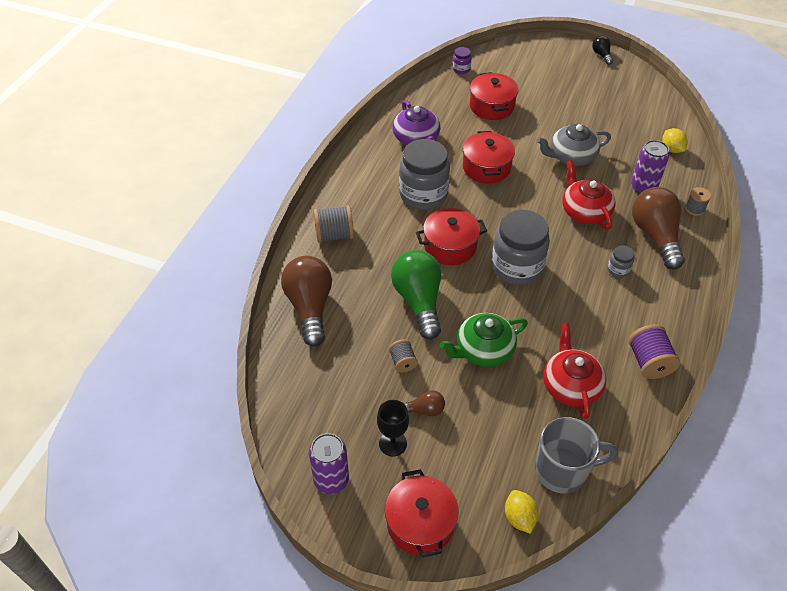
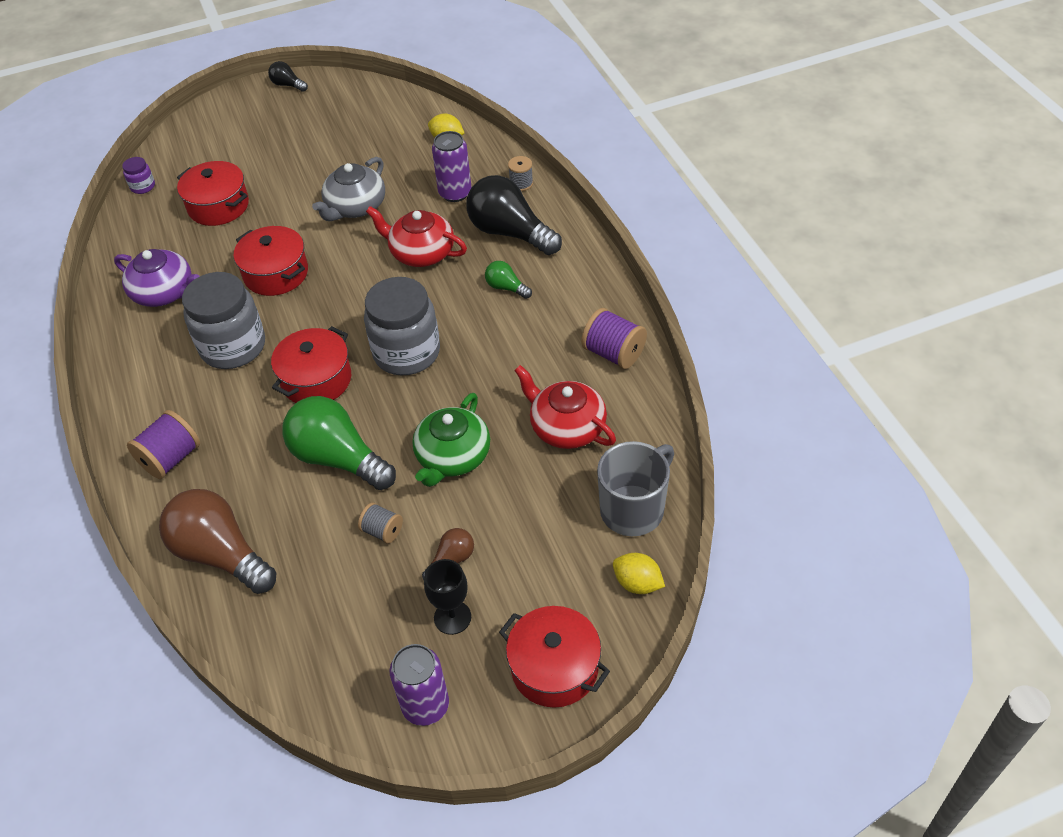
camera: 40 degrees left, 0 degrees up
(334, 235) = (171, 458): grey spool -> purple spool
(618, 270) = (506, 287): grey jar -> green light bulb
(655, 236) = (510, 233): brown light bulb -> black light bulb

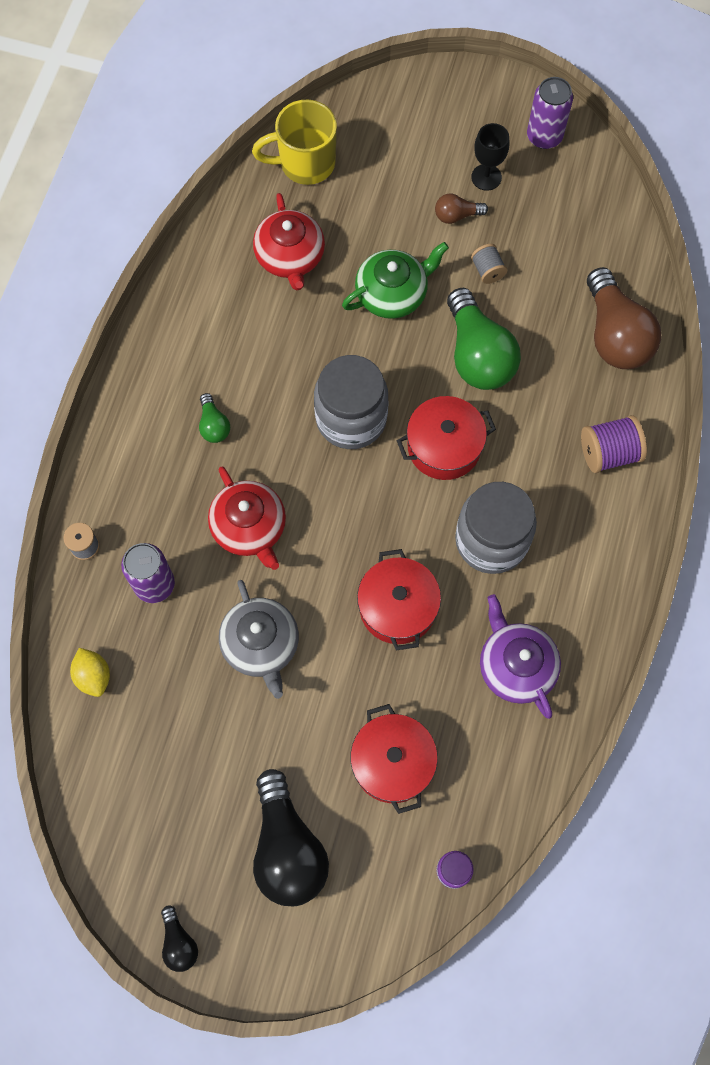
camera: 145 degrees left, 20 degrees up
(355, 207) = (261, 644): grey teapot -> grey teapot turned 90 degrees clockwise
(510, 233) = (153, 489): black light bulb -> black light bulb (287, 848)
(554, 668) = (448, 104): red pot -> none
(613, 353) = (194, 293): purple spool -> none
(633, 509) = (305, 163): grey mug -> yellow mug
(637, 583) = (351, 116): yellow lemon -> none

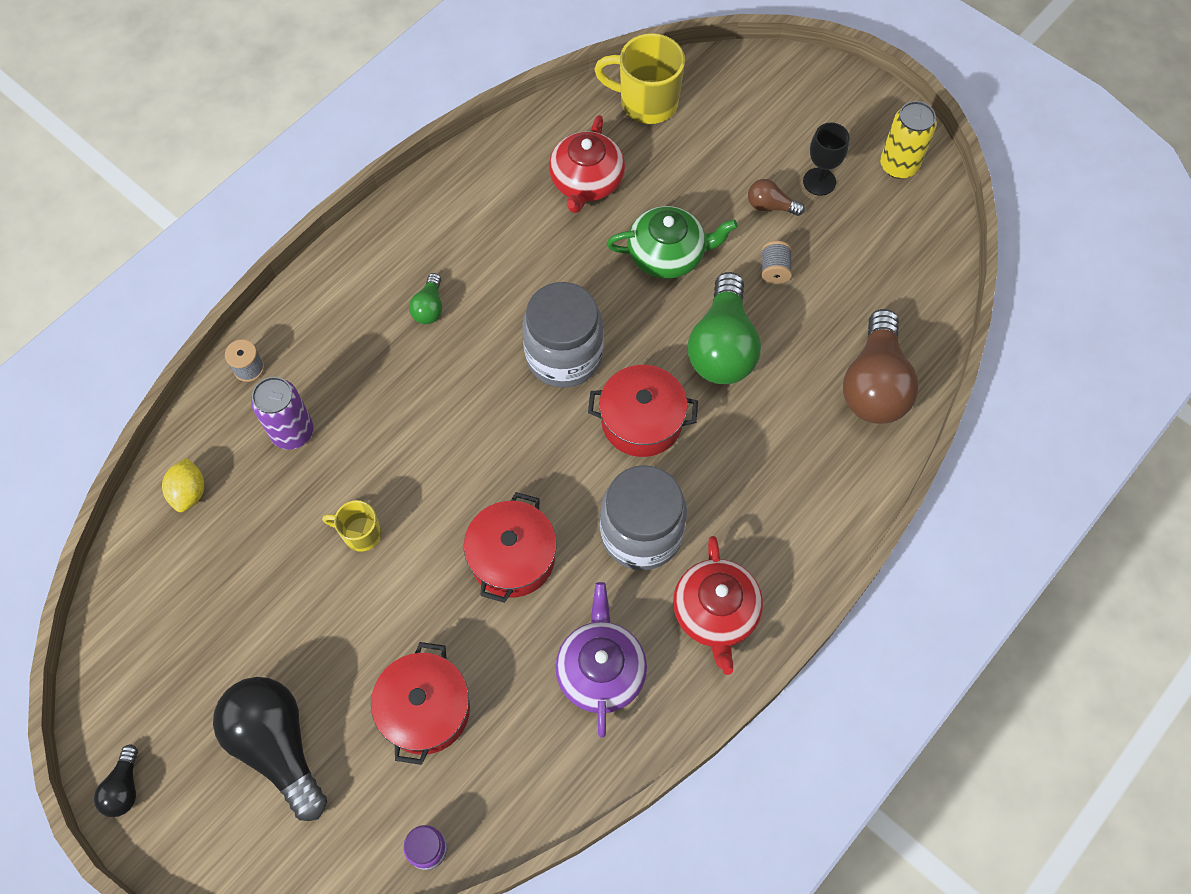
camera: 25 degrees right, 5 degrees down
(249, 527) = (411, 417): red teapot -> red teapot (715, 612)
(261, 644) = (360, 534): grey teapot -> yellow mug
(287, 848) = (277, 745): black light bulb -> black light bulb turned 135 degrees clockwise
(544, 136) = (898, 165): purple can -> yellow can
(608, 453) = (808, 498): purple spool -> none

